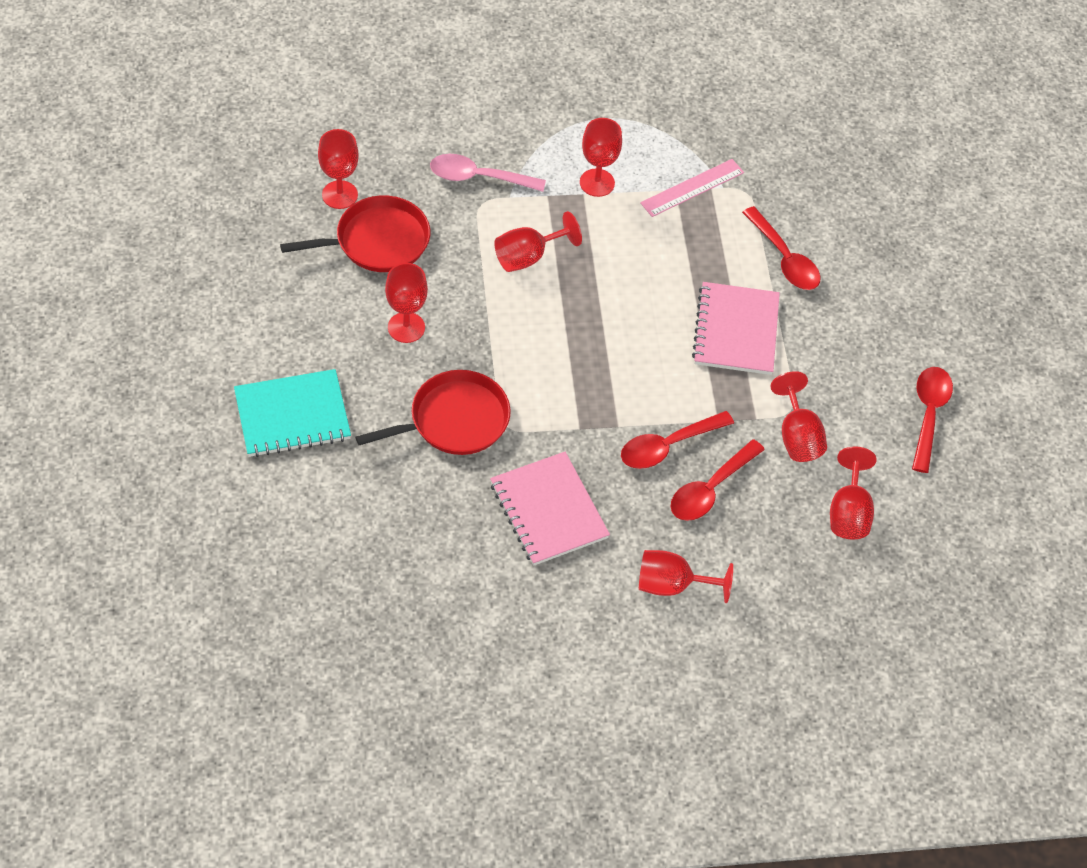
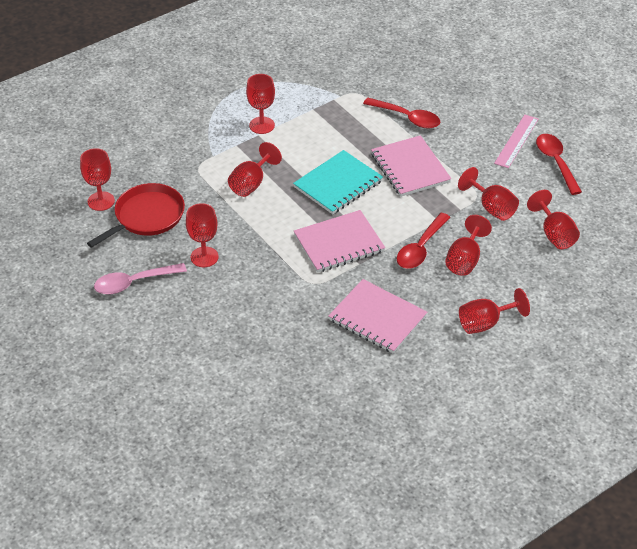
camera: 25 degrees left, 10 degrees down
(292, 415) = (168, 342): turquoise notebook -> turquoise notebook (338, 184)
(454, 420) = (277, 295): red pan -> none
(478, 177) = (184, 153): pink spoon -> pink spoon (133, 283)
(574, 389) = (339, 243): none -> pink notebook
(692, 188) = (322, 104): pink ruler -> pink ruler (516, 141)
(710, 489) = (465, 260): red spoon -> red goblet

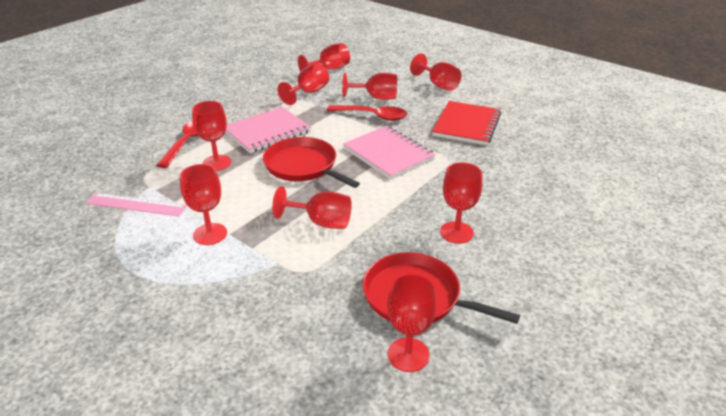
camera: 105 degrees left, 10 degrees down
(133, 283) = (533, 279): pink spoon -> none
(338, 184) = (303, 166): turquoise notebook -> red pan
(363, 133) = (217, 163): none -> red goblet
(377, 318) = (466, 125): pink notebook -> red notebook
(516, 141) = (218, 90): pink ruler -> pink ruler (136, 204)
(556, 162) = (243, 74): red spoon -> none

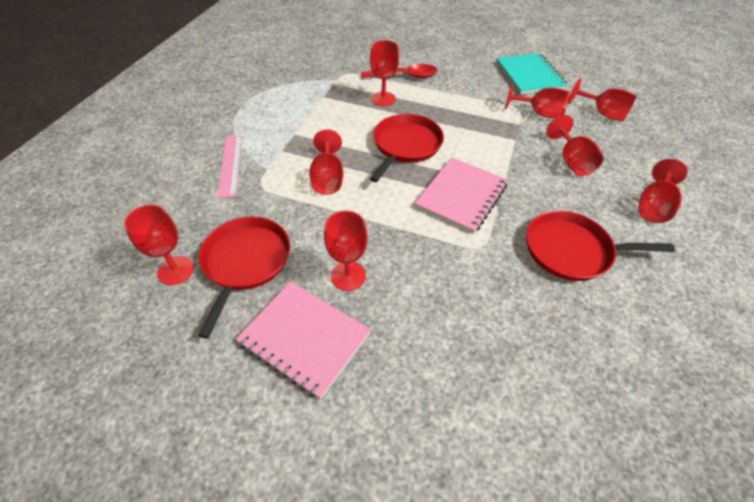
camera: 70 degrees right, 15 degrees up
(136, 204) = (312, 82): pink ruler -> pink ruler (230, 165)
(210, 234) = (290, 125): red goblet -> none
(253, 82) = (529, 76): none -> turquoise notebook
(267, 132) = (447, 110): pink notebook -> pink notebook (304, 338)
(373, 116) = (529, 168): red spoon -> none
(466, 125) = (572, 250): red notebook -> red pan

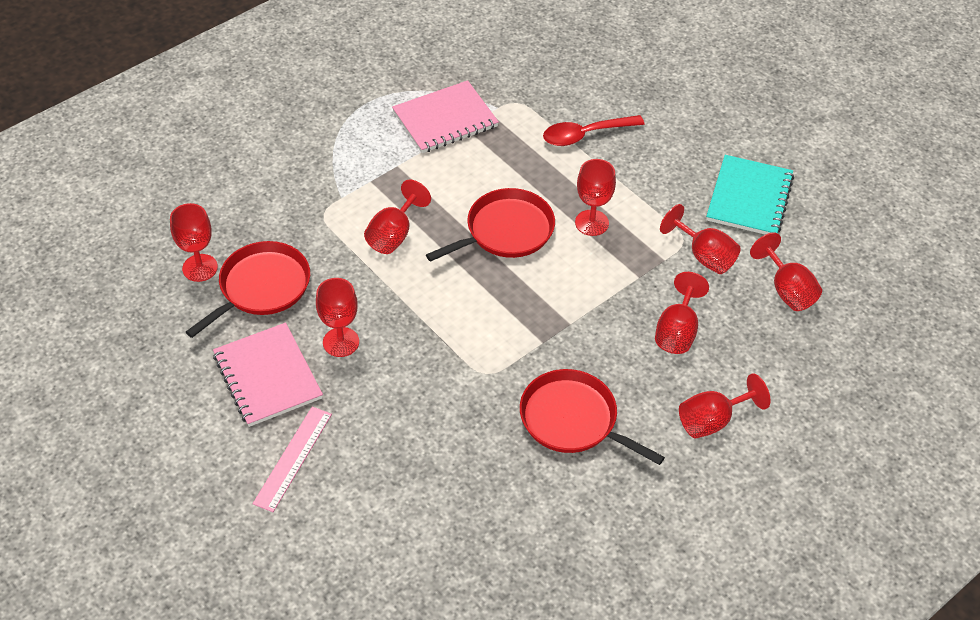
camera: 30 degrees right, 0 degrees up
(230, 165) = (309, 177): pink ruler -> pink ruler (293, 458)
(383, 99) = (531, 158): red goblet -> red goblet (592, 223)
(404, 76) = (585, 135): red spoon -> red spoon turned 135 degrees clockwise
(461, 196) = (514, 315): pink notebook -> pink notebook (445, 119)

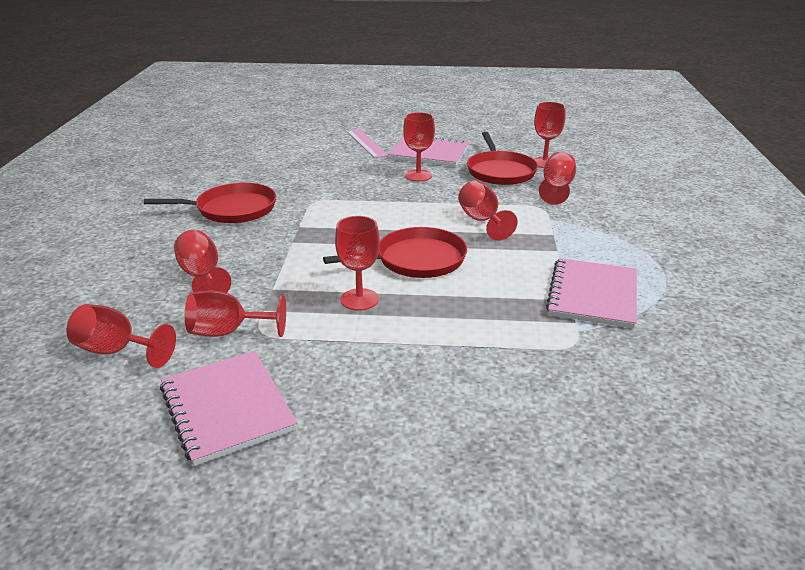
camera: 135 degrees right, 20 degrees down
(505, 231) = (416, 260): red pan -> red pan turned 120 degrees counterclockwise
(585, 135) = (469, 359): red spoon -> none
(712, 420) = (126, 249): red goblet -> red goblet (556, 188)
(749, 198) = (227, 408): turquoise notebook -> pink notebook

